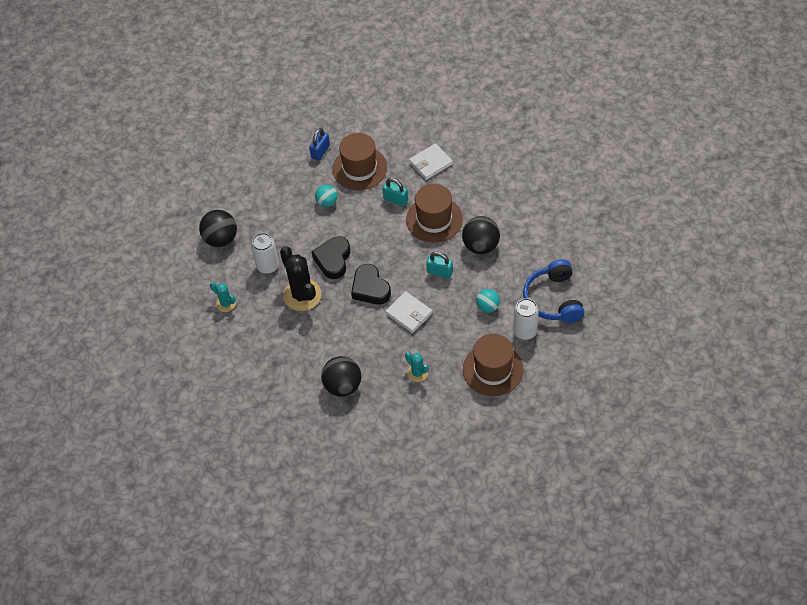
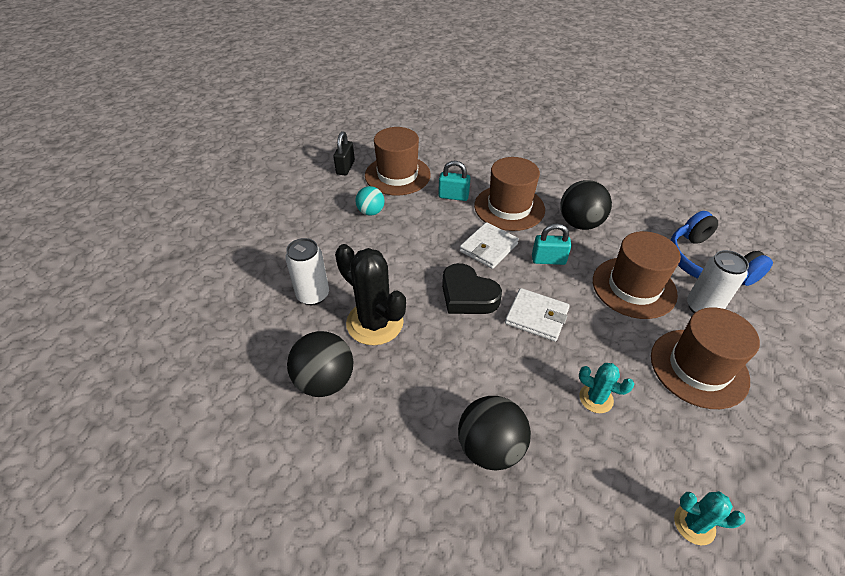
camera: 20 degrees left, 10 degrees down
(221, 239) = (237, 274): black ball -> black ball (325, 381)
(226, 304) = (259, 358): turquoise cactus -> turquoise cactus (694, 524)
(320, 151) = (345, 167): blue padlock -> black padlock
(333, 260) = (402, 271): black heart -> none
(430, 163) = (476, 159): white wallet -> white wallet (488, 247)
(487, 306) = (634, 287): turquoise ball -> brown hat

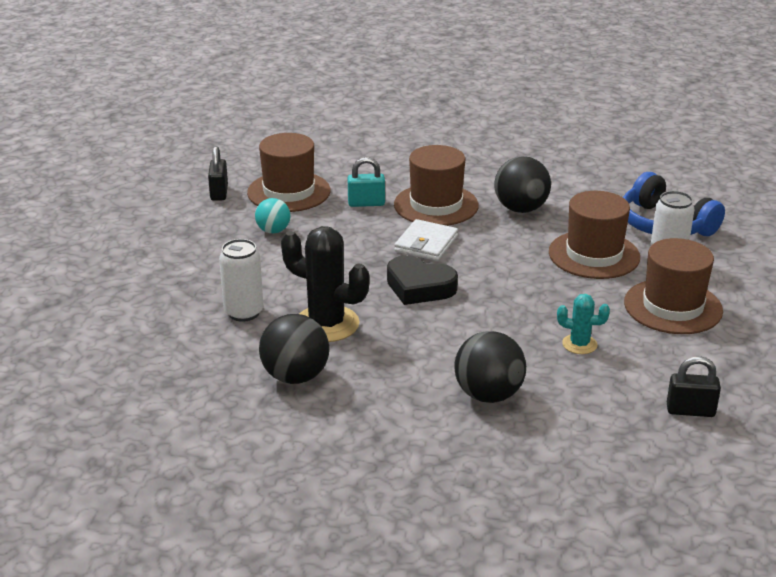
camera: 15 degrees left, 15 degrees down
(536, 317) = (500, 293): white wallet -> none
(548, 260) = (496, 245): turquoise padlock -> none
(694, 524) = (690, 411): turquoise cactus -> black padlock

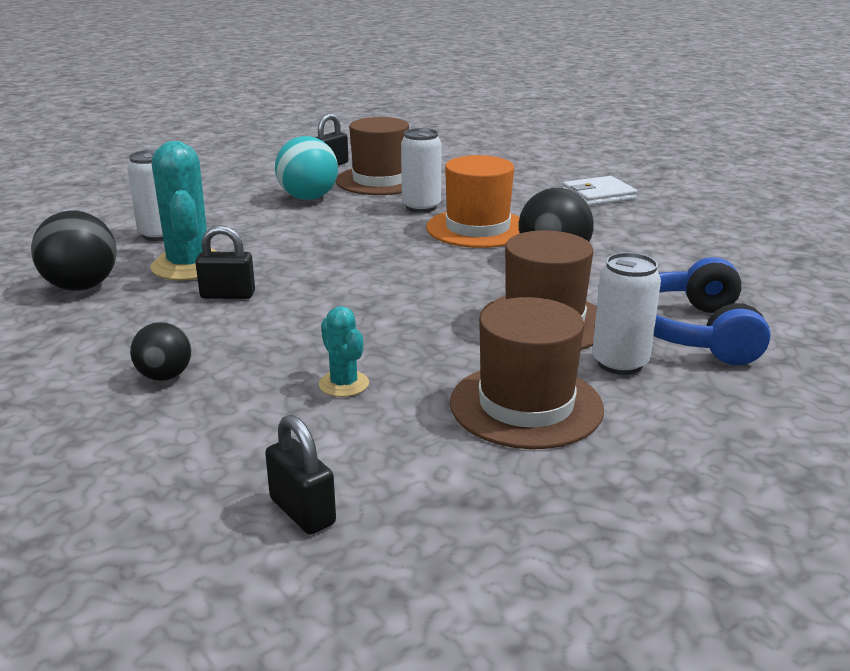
camera: 45 degrees right, 5 degrees down
(273, 231) = (308, 198): turquoise ball -> turquoise ball, size x1.64
(326, 324) = (189, 266): black cactus -> turquoise cactus
(366, 203) = (421, 207): turquoise padlock -> white can
(400, 330) = (228, 295): none -> black padlock
(419, 287) = (318, 274): black heart -> none
(426, 244) = (401, 249): white wallet -> white wallet (598, 195)
(436, 205) = (477, 228): brown hat -> orange hat
(488, 395) = (165, 376): black ball -> black ball, size x0.61

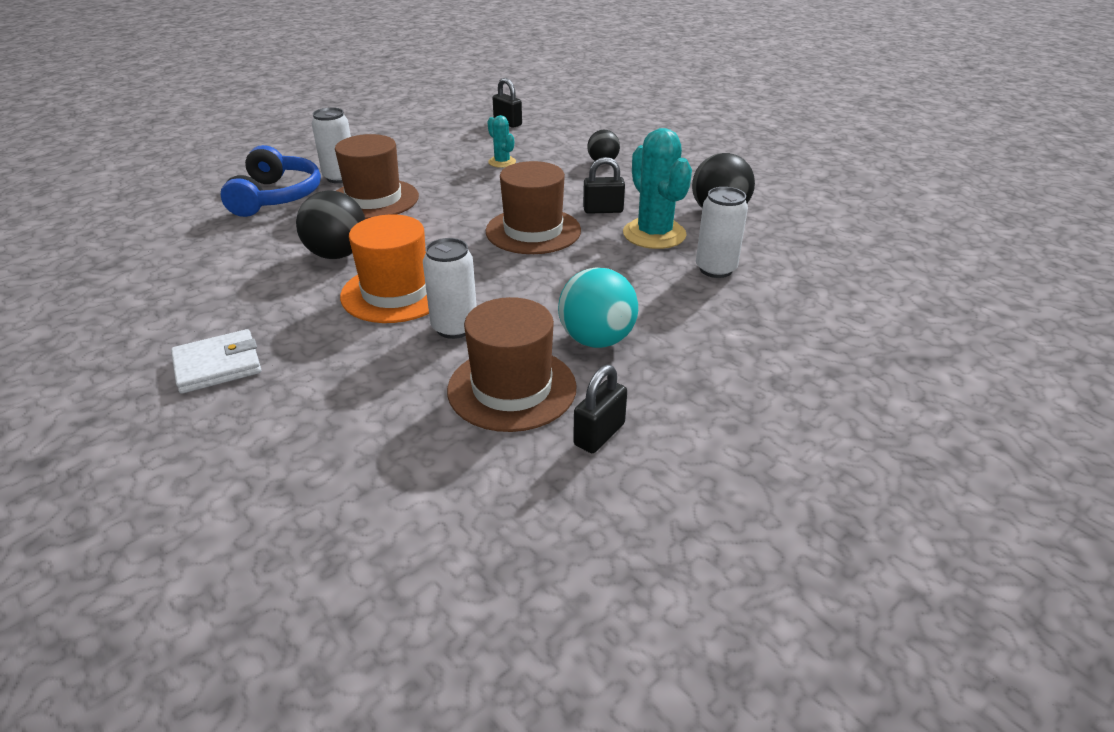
camera: 175 degrees right, 10 degrees up
(526, 405) = (404, 157): brown hat -> brown hat (533, 231)

